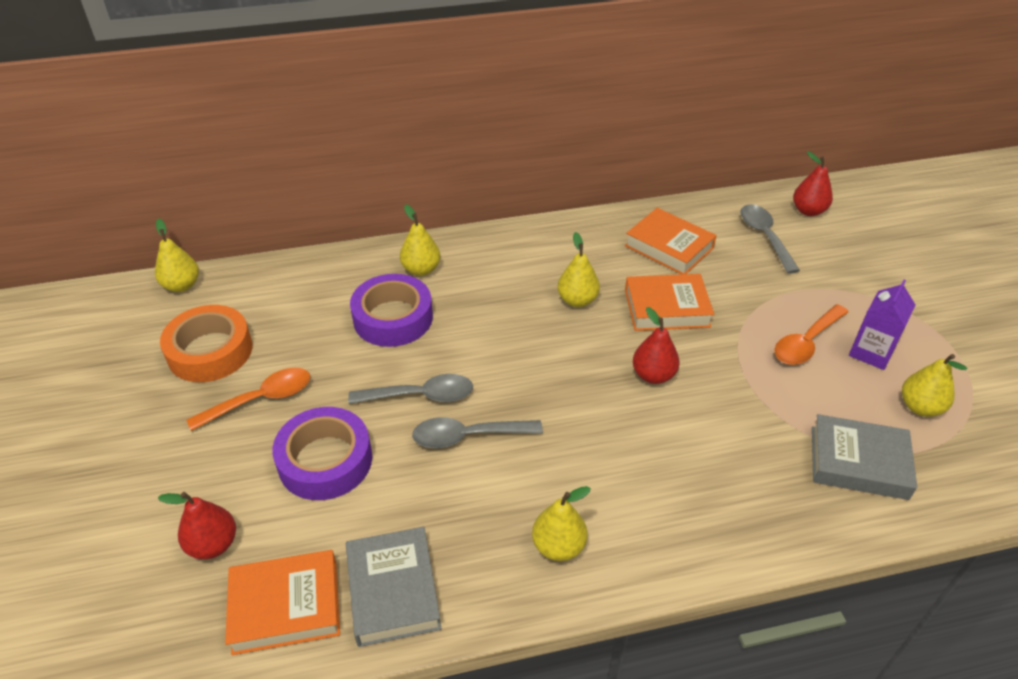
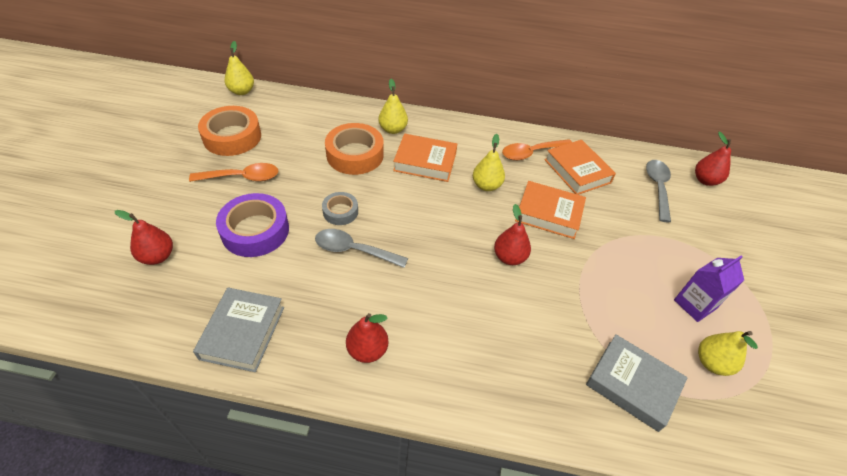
camera: 20 degrees right, 5 degrees up
(286, 606) = (173, 313): orange book -> orange book (425, 162)
(393, 318) = (355, 154): purple tape -> orange tape
(420, 396) = (340, 212): grey spoon -> grey tape
(558, 546) = (367, 350): yellow pear -> red pear
(806, 342) = (644, 277): orange spoon -> orange spoon (531, 153)

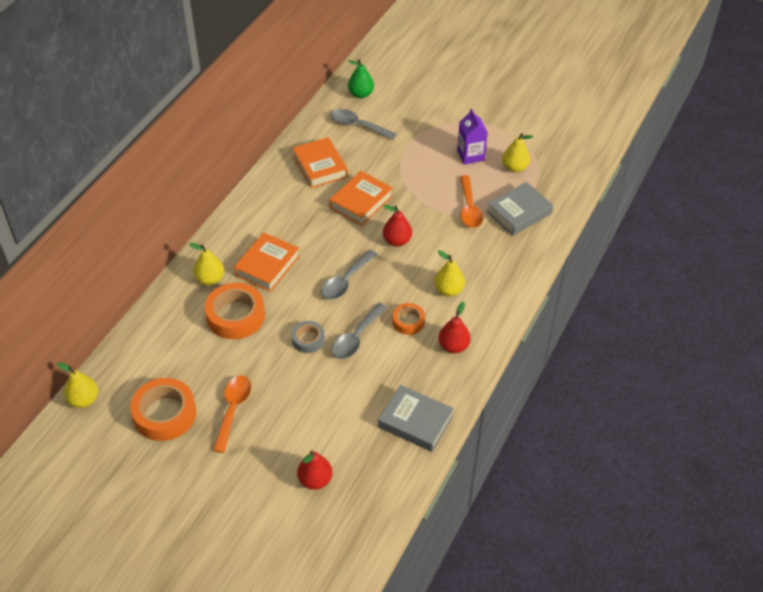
camera: 70 degrees left, 0 degrees up
(255, 231) = (309, 405): purple tape -> none
(392, 294) = (408, 321): none -> orange tape
(430, 224) = (345, 281): none -> grey spoon
(486, 185) = (314, 231): yellow pear -> yellow pear (448, 290)
(531, 153) = (285, 188): orange spoon -> orange spoon (469, 208)
(577, 171) = (320, 166): orange book -> orange book turned 75 degrees clockwise
(705, 180) = (360, 94): red pear -> green pear

